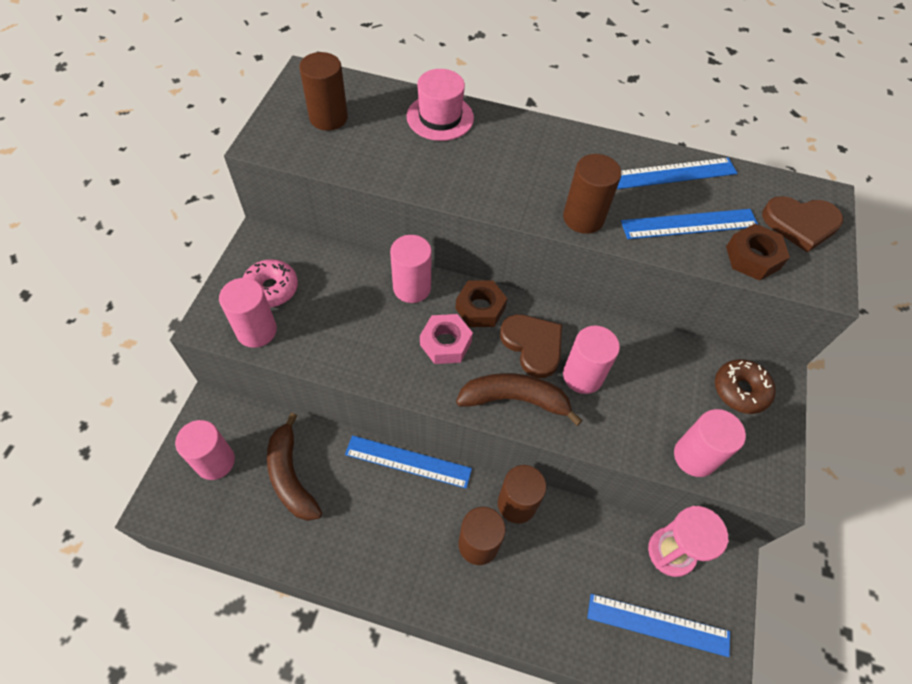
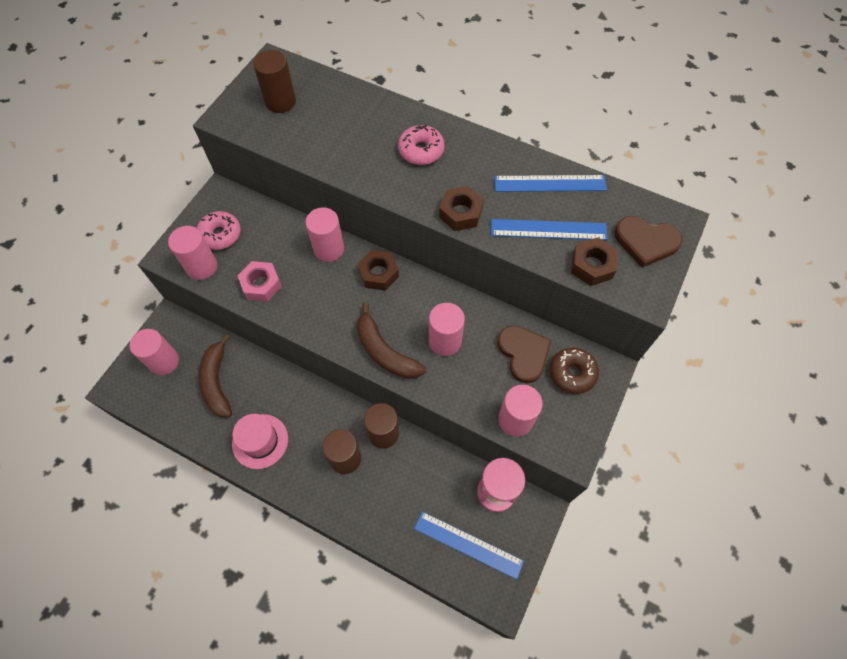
camera: 15 degrees right, 5 degrees up
(408, 461) = (308, 386): blue ruler -> none
(440, 117) = (370, 111): pink hat -> pink hat (260, 441)
(445, 343) = (343, 298): pink nut -> pink nut (261, 284)
(514, 154) = (421, 150): none -> pink donut
(515, 400) = (385, 351): brown banana -> brown banana turned 150 degrees counterclockwise
(533, 345) = (412, 310): brown heart -> brown heart (523, 354)
(583, 218) = (461, 213): brown cylinder -> brown nut

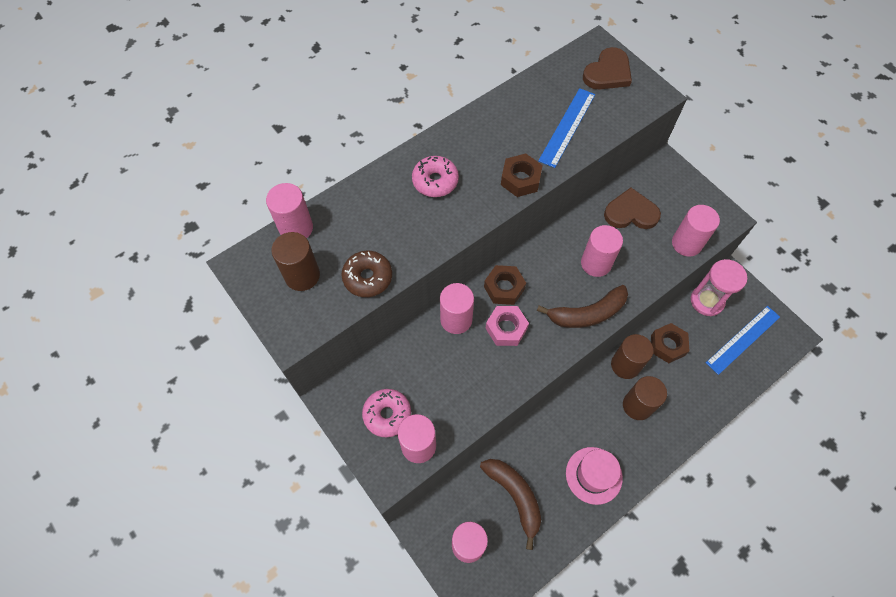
camera: 65 degrees left, 0 degrees up
(217, 382) = (514, 496): brown banana -> brown banana turned 135 degrees counterclockwise
(261, 284) = (468, 394): pink nut -> pink nut (506, 328)
(322, 80) = (296, 228): none -> pink cylinder
(550, 183) = (521, 106): blue ruler -> none
(572, 373) = (661, 188): brown donut -> brown donut (368, 277)
(592, 266) = (614, 115): brown nut -> brown nut (667, 345)

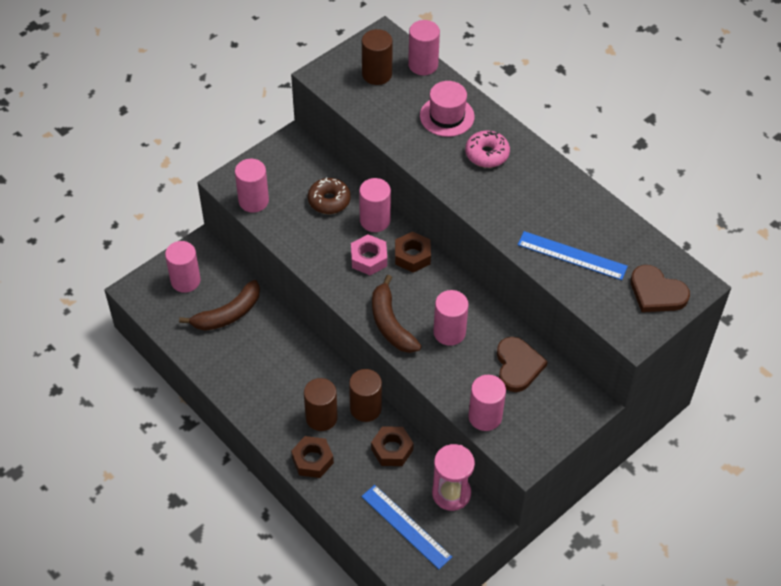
camera: 85 degrees right, 10 degrees down
(368, 277) = (379, 116): brown donut -> brown donut (329, 201)
(387, 415) = (280, 178): pink donut -> none
(520, 179) = (499, 218): brown nut -> brown nut (312, 460)
(593, 475) = (249, 377): pink hat -> pink hat (447, 116)

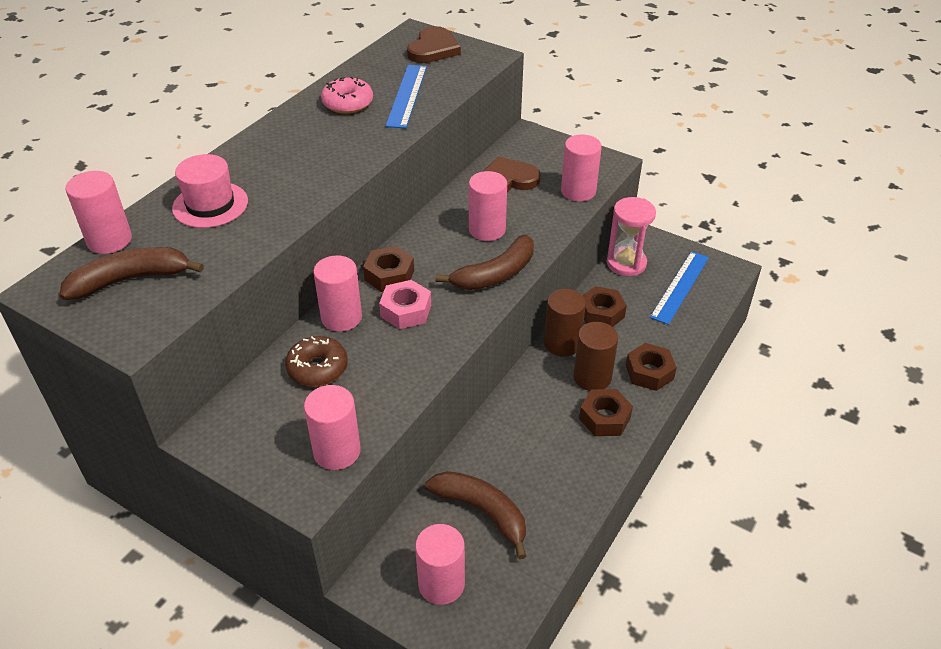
camera: 105 degrees left, 10 degrees down
(278, 412) = (604, 418): none -> brown nut
(377, 74) = (130, 280): brown cylinder -> brown banana
(487, 154) = (272, 166): pink donut -> pink donut (348, 103)

